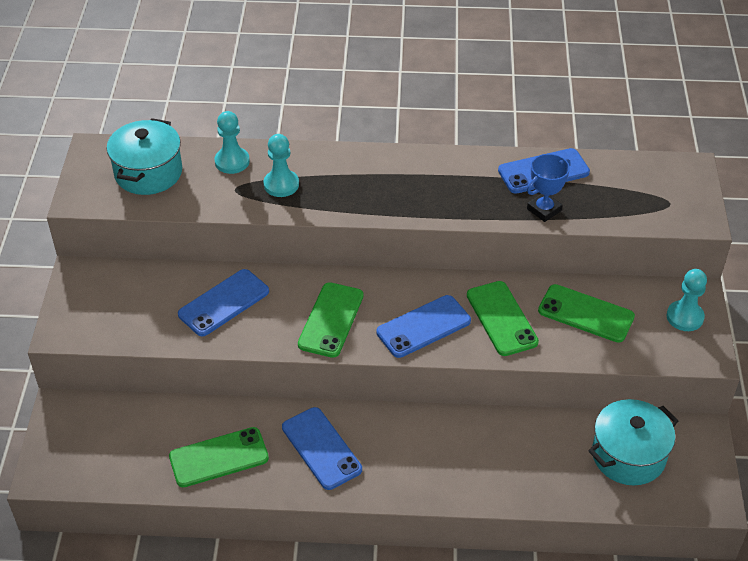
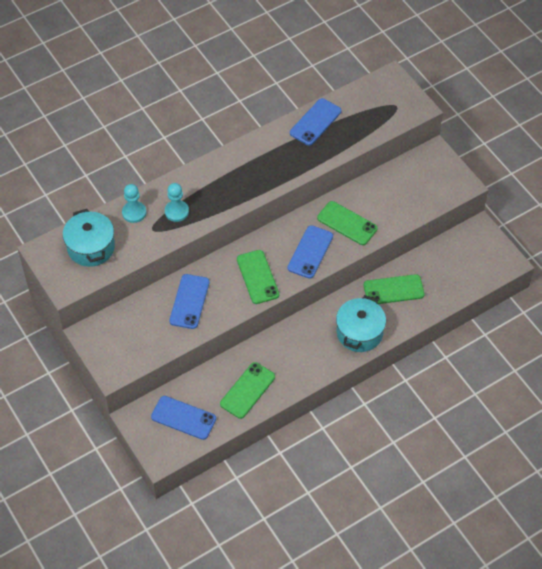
camera: 35 degrees left, 10 degrees up
(321, 448) = (297, 352): blue phone -> blue phone (183, 418)
(544, 210) = (334, 147): blue trophy -> none
(586, 314) = (388, 195): green phone -> green phone (393, 290)
(628, 455) = (453, 262): turquoise pot -> turquoise pot (359, 333)
(684, 317) = (438, 168): turquoise pawn -> none

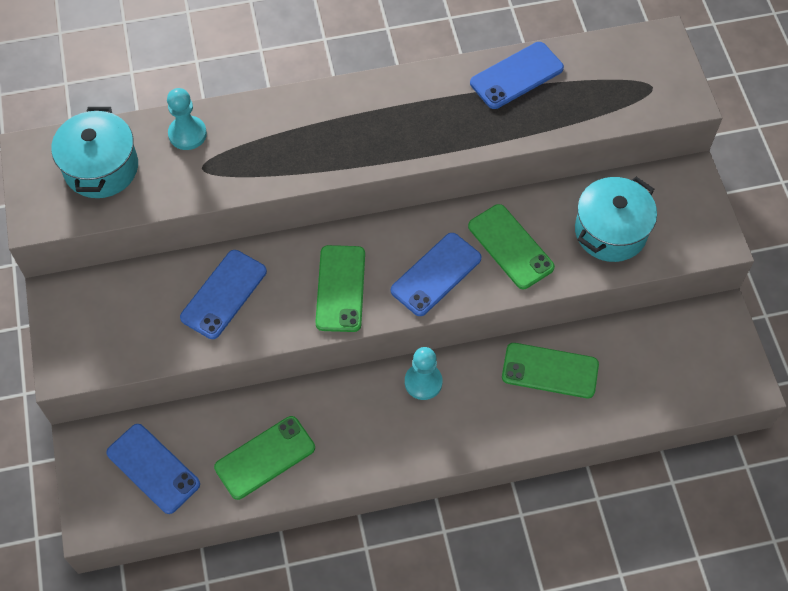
camera: 20 degrees right, 5 degrees up
(176, 211) = (250, 151): turquoise pawn -> turquoise pawn (423, 382)
(359, 333) = (470, 422): turquoise pot -> turquoise pot (610, 231)

